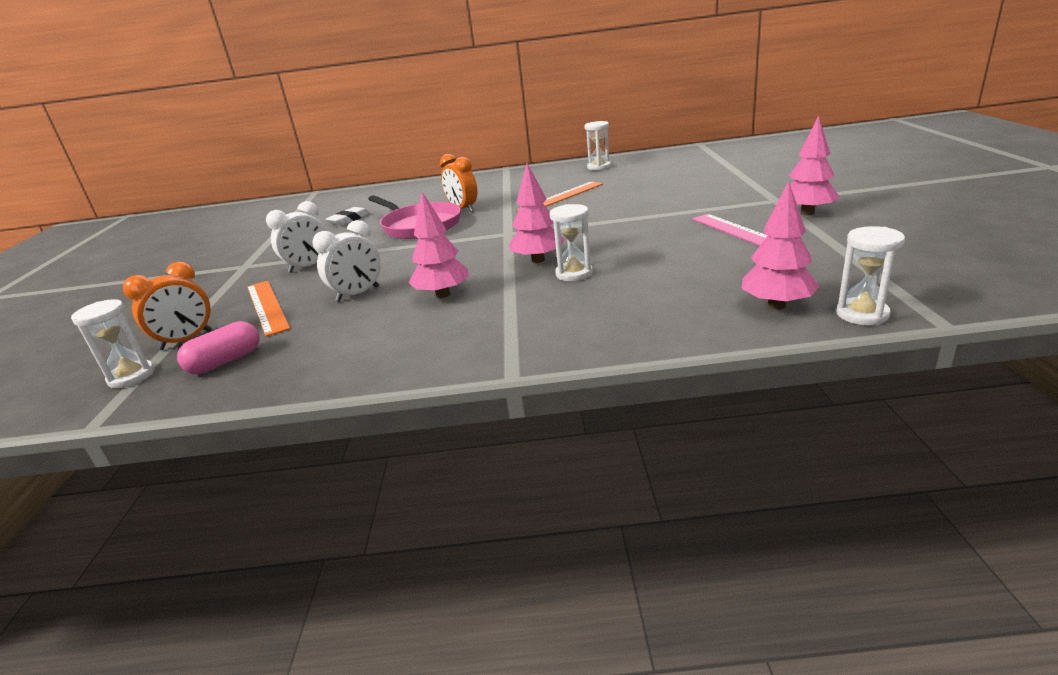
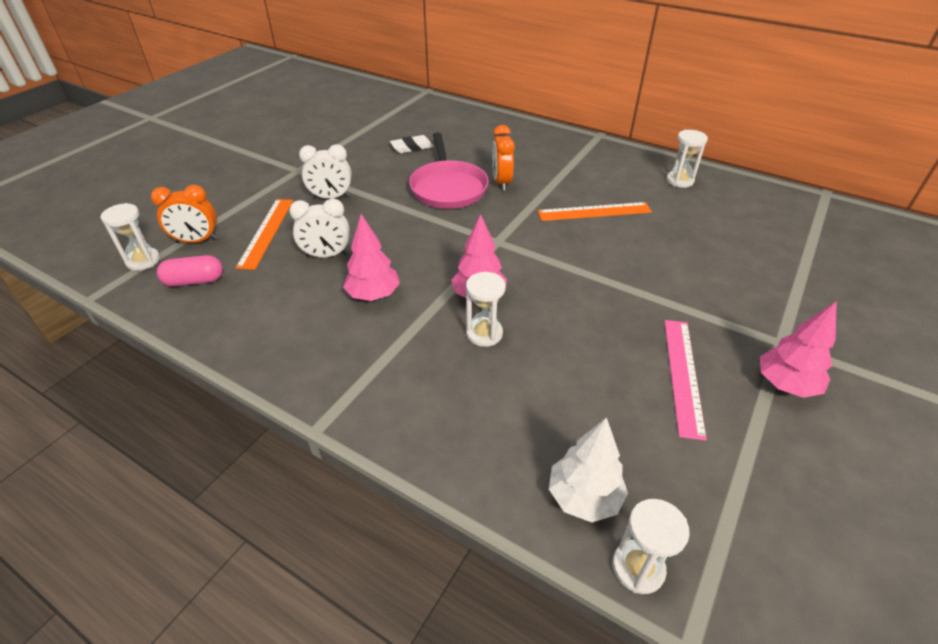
camera: 30 degrees right, 15 degrees up
(776, 305) = (583, 497): pink tree -> white tree

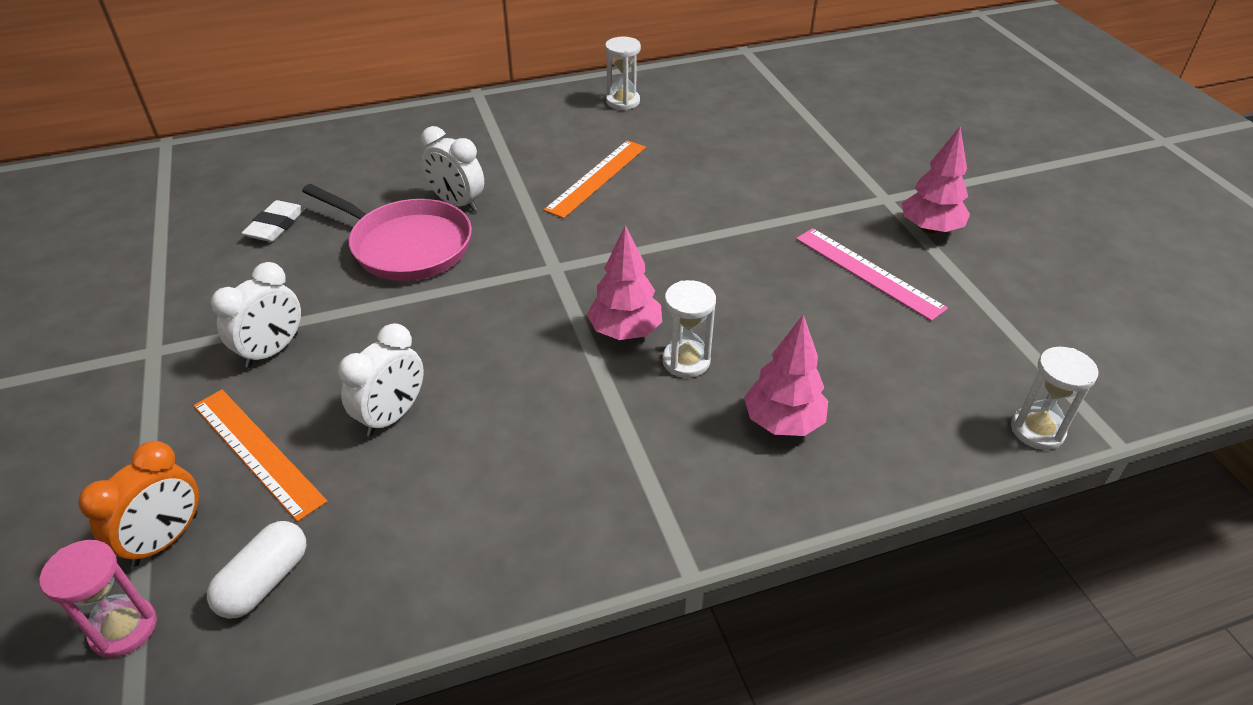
camera: 50 degrees left, 0 degrees up
(143, 261) = (124, 629): white hourglass -> pink hourglass
(194, 281) = (265, 581): pink capsule -> white capsule
(373, 295) = (523, 413): pink tree -> pink tree (783, 422)
(501, 182) = (457, 203): orange clock -> white clock
(583, 497) = (946, 418): white tree -> none

